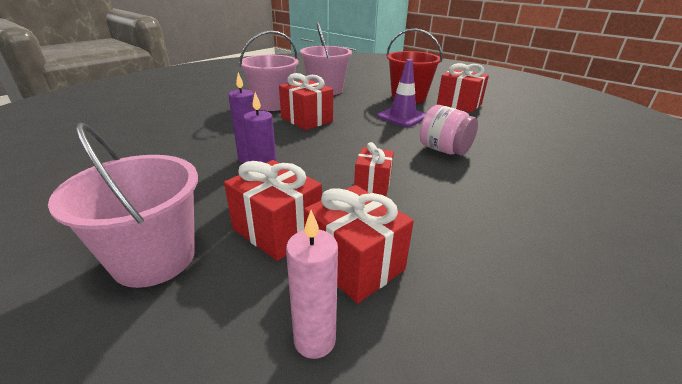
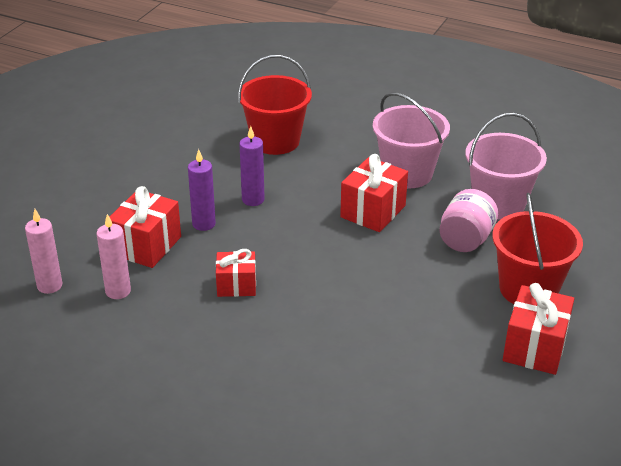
camera: 75 degrees right, 5 degrees up
(154, 258) = (102, 203): pink bucket -> none
(172, 137) = (275, 141): none -> red bucket
(355, 263) = (118, 291): red gift -> pink candle
(402, 117) = (435, 290): purple traffic cone -> none
(444, 150) = (341, 333): pink jar -> pink jar (465, 240)

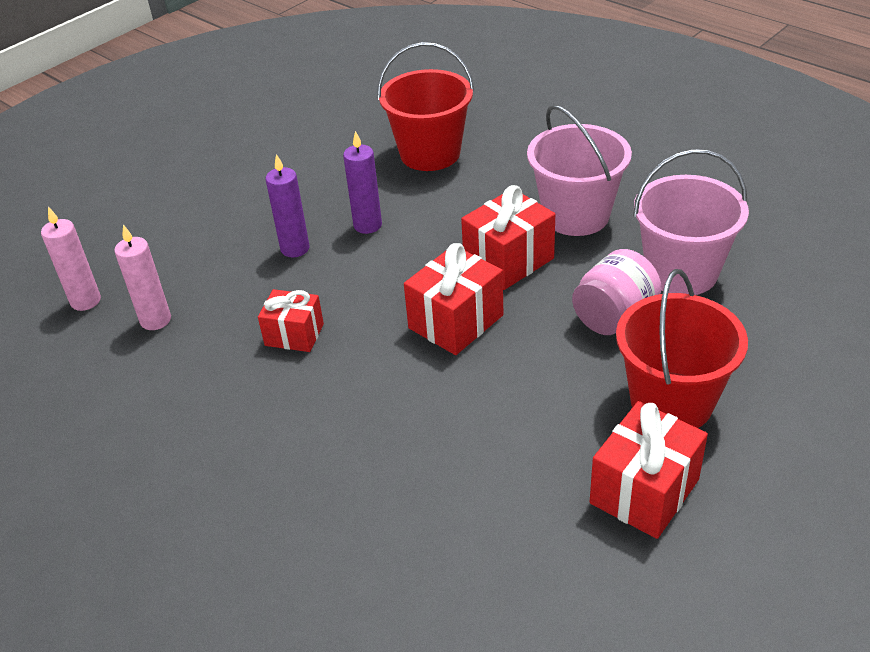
camera: 20 degrees right, 5 degrees up
(147, 246) = (216, 267): red gift -> red gift (456, 322)

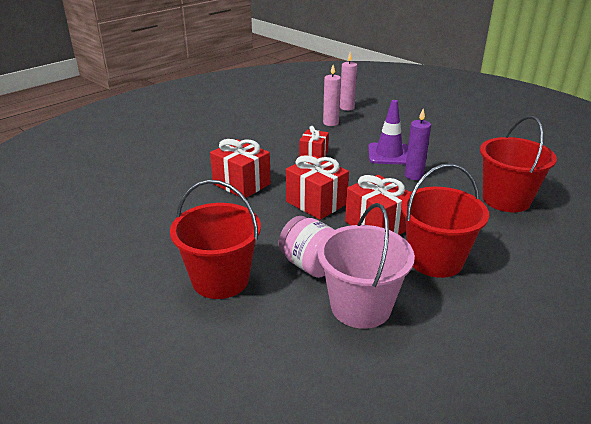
camera: 90 degrees right, 10 degrees down
(295, 248) = (389, 154): purple candle -> purple traffic cone
(576, 215) = (435, 260): pink bucket -> red bucket
(644, 491) = (153, 258): red gift -> red gift (241, 184)

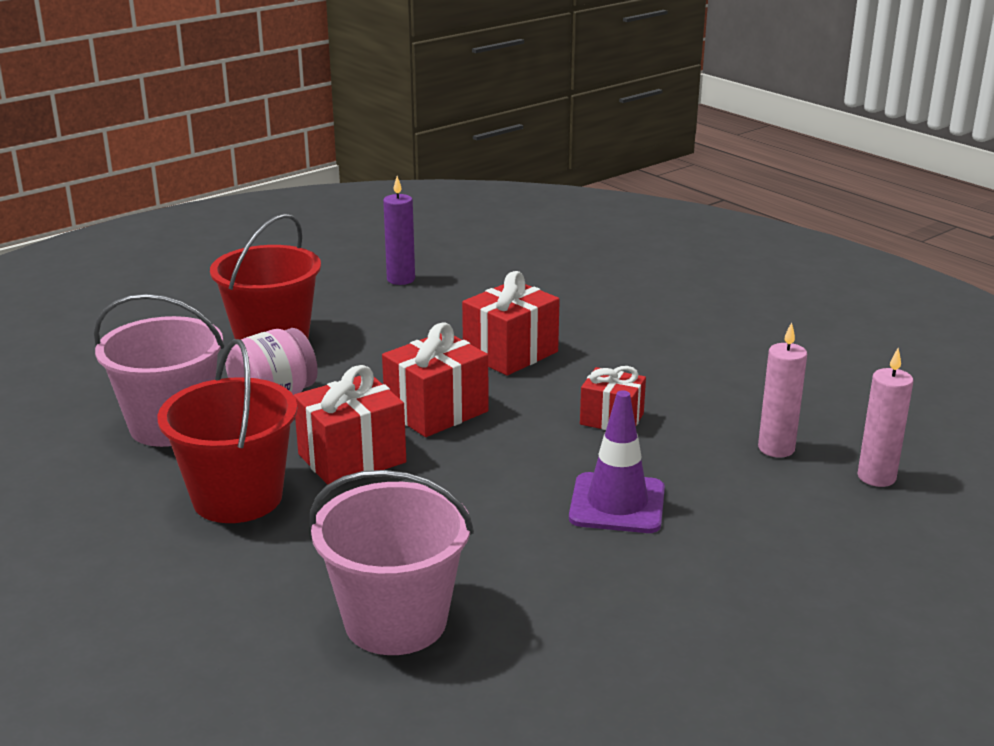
camera: 95 degrees right, 5 degrees down
(414, 176) = (516, 521): purple candle -> purple candle (401, 279)
(506, 199) = (395, 621): red bucket -> pink bucket

